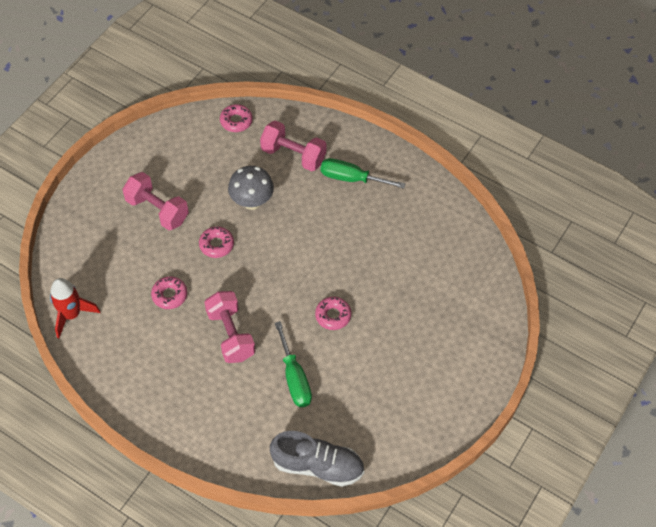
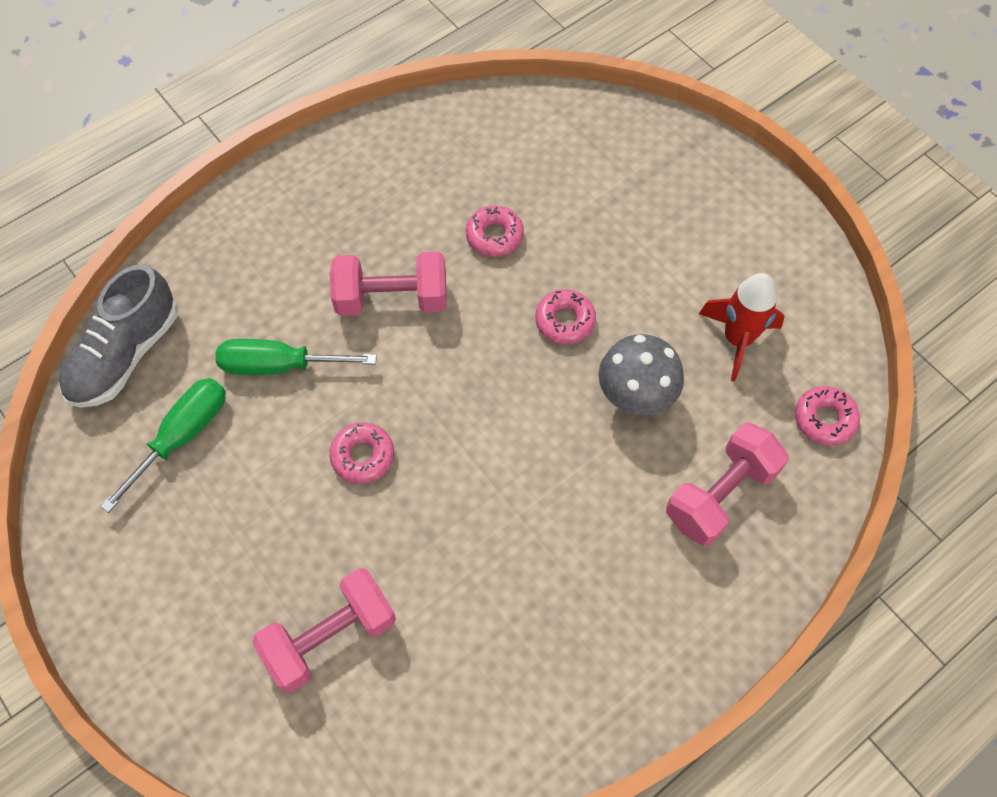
camera: 110 degrees right, 5 degrees up
(72, 315) = (508, 113): red rocket -> red rocket (737, 339)
(157, 210) = (660, 254): pink dumbbell -> pink dumbbell (330, 637)
(351, 178) = (638, 582): green screwdriver -> green screwdriver (183, 436)

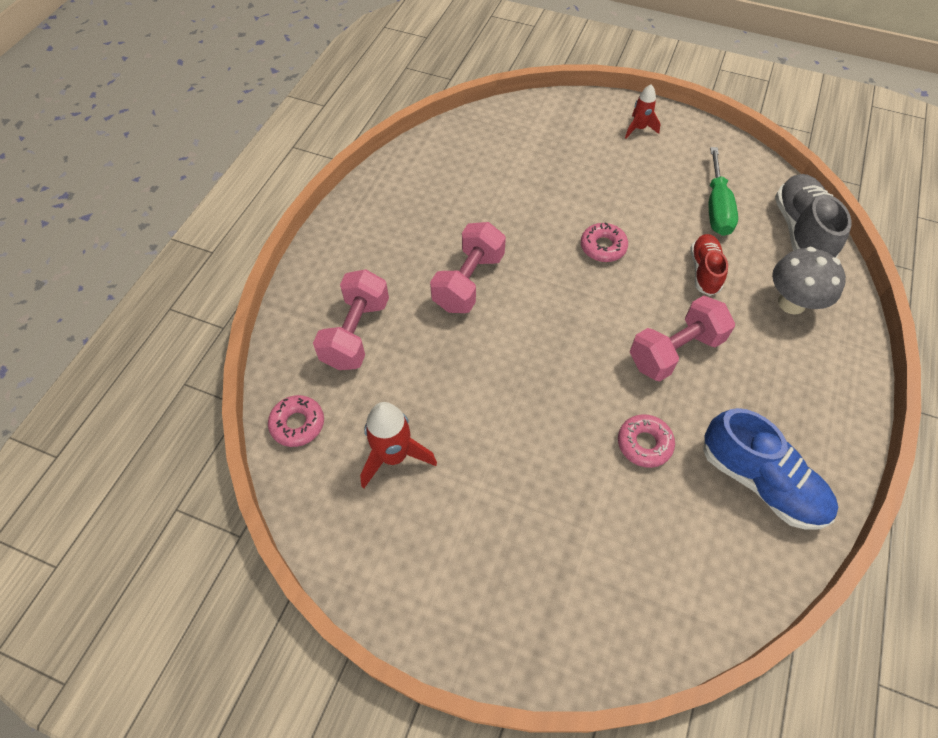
camera: 150 degrees right, 5 degrees down
(151, 621) = (639, 129): none -> red rocket
(279, 365) = (704, 271): green screwdriver -> red shoe
(330, 637) = (543, 161): pink dumbbell -> pink dumbbell (468, 282)
(421, 162) = (760, 481): none -> blue shoe
(565, 321) = (538, 400): pink donut -> none
(635, 396) = (450, 370): grey mushroom -> grey mushroom (791, 303)

